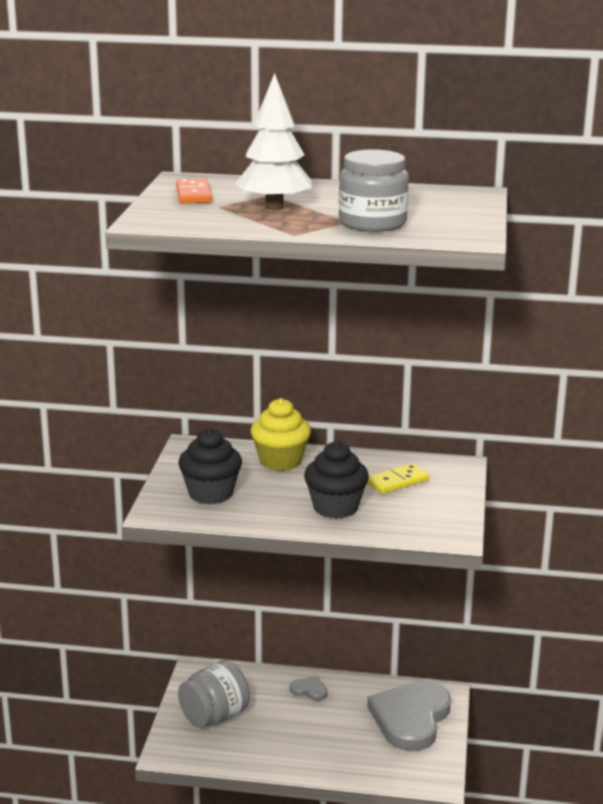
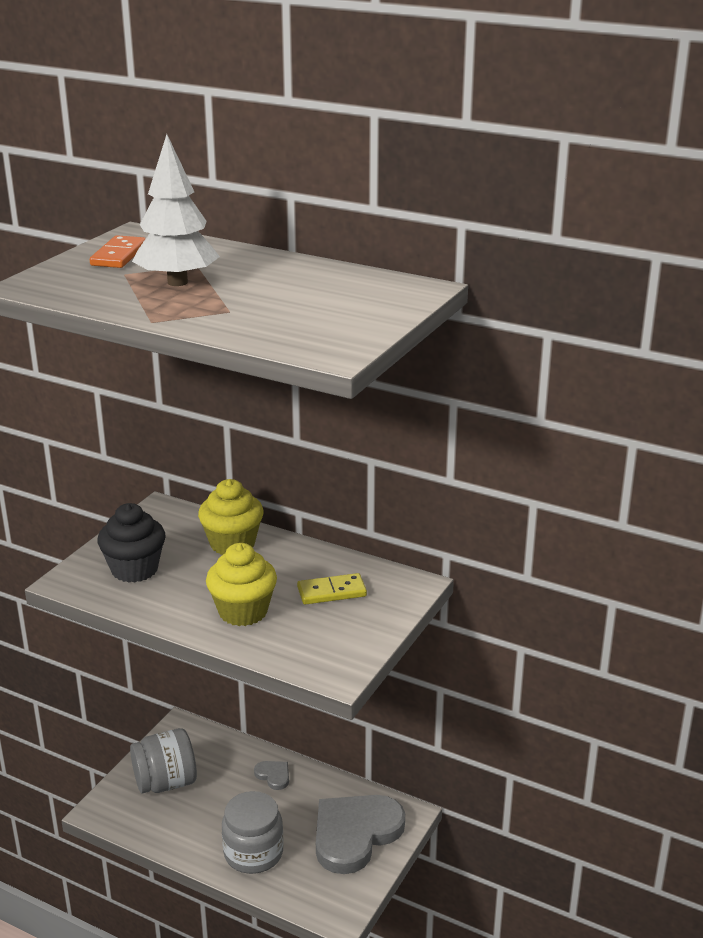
camera: 20 degrees right, 5 degrees up
(335, 507) = (243, 611): black cupcake -> yellow cupcake
(372, 223) = (252, 317): grey jar -> grey jar (253, 853)

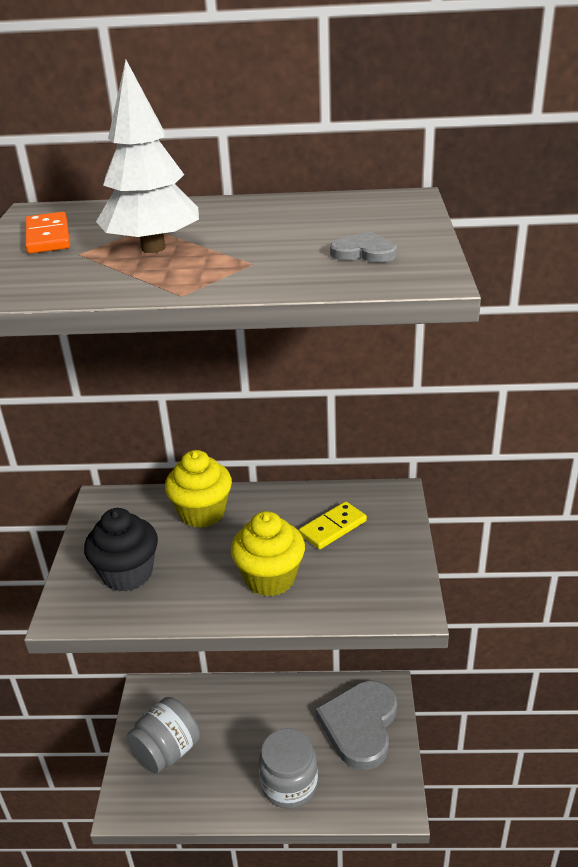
camera: 25 degrees left, 5 degrees up
(273, 775) = (257, 702): grey heart -> grey heart (364, 252)

